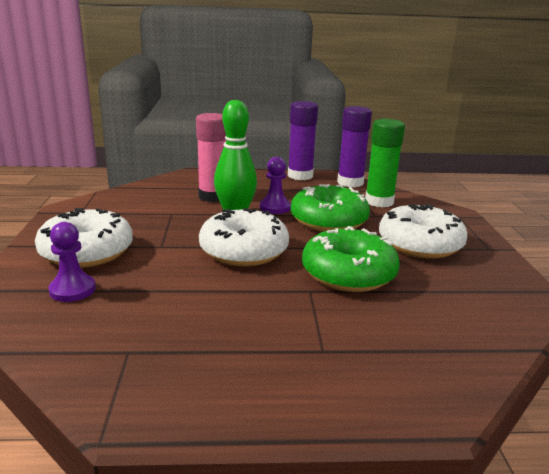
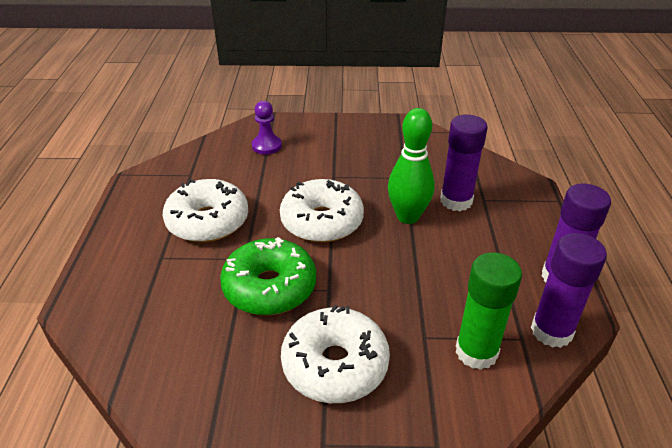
camera: 95 degrees right, 15 degrees up
(87, 252) = (323, 144): white donut -> white donut (208, 221)
(213, 196) = (456, 201): pink glue stick -> purple glue stick
(275, 207) = (433, 246): purple pawn -> none
(328, 221) = (399, 288): green donut -> none

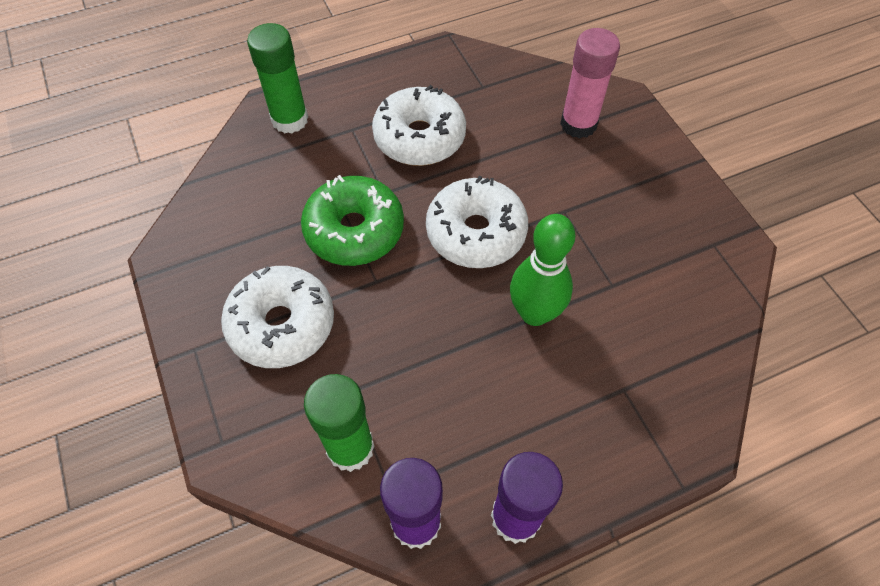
camera: 65 degrees right, 20 degrees up
(109, 294) = (290, 119): none -> green glue stick
(267, 146) = (578, 124): purple pawn -> pink glue stick
(456, 201) = (599, 357): purple glue stick -> none

